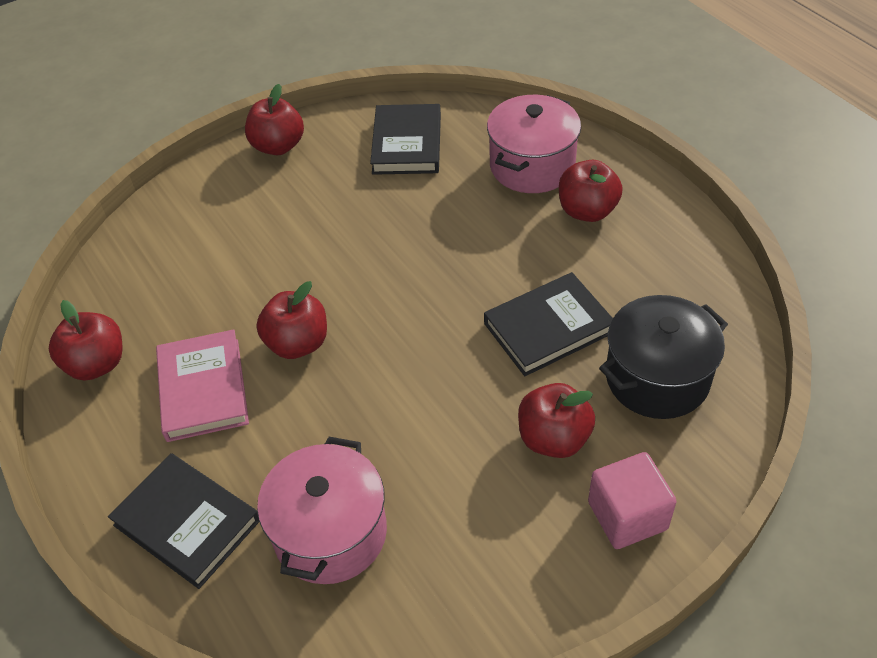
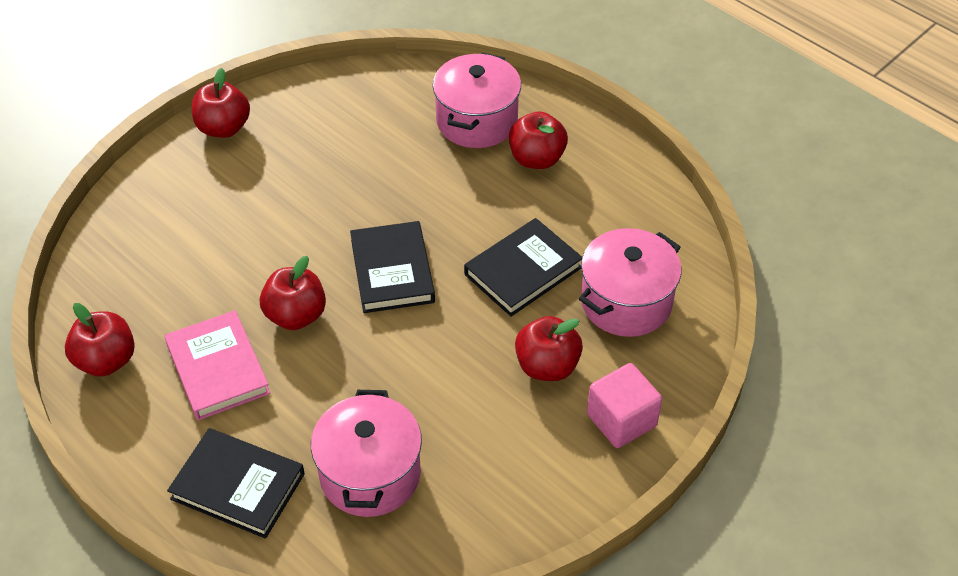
camera: 15 degrees left, 0 degrees up
(407, 144) = (351, 112): black book -> black book (392, 271)
(657, 378) = (626, 302): black pot -> pink pot

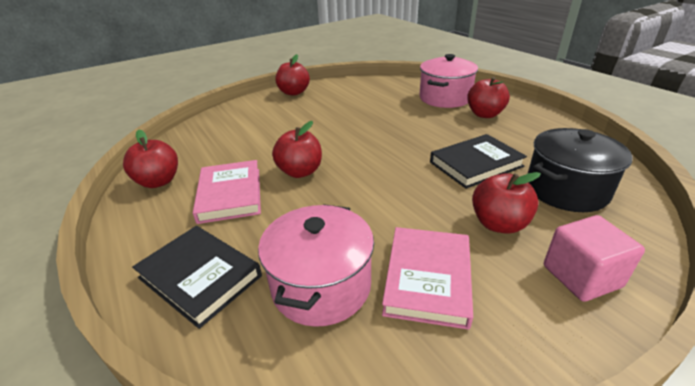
camera: 15 degrees right, 15 degrees down
(392, 271) = (376, 156): black book -> none
(475, 448) = (427, 278): none -> pink book
(626, 302) = (566, 190): pink pot -> black pot

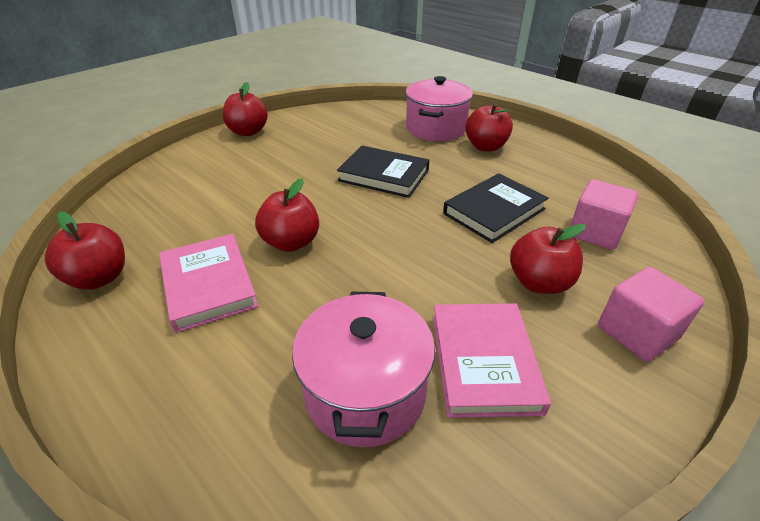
camera: 15 degrees left, 5 degrees up
(200, 277) = (205, 407): black book -> black book (383, 175)
(566, 190) = (595, 232): black pot -> pink cube

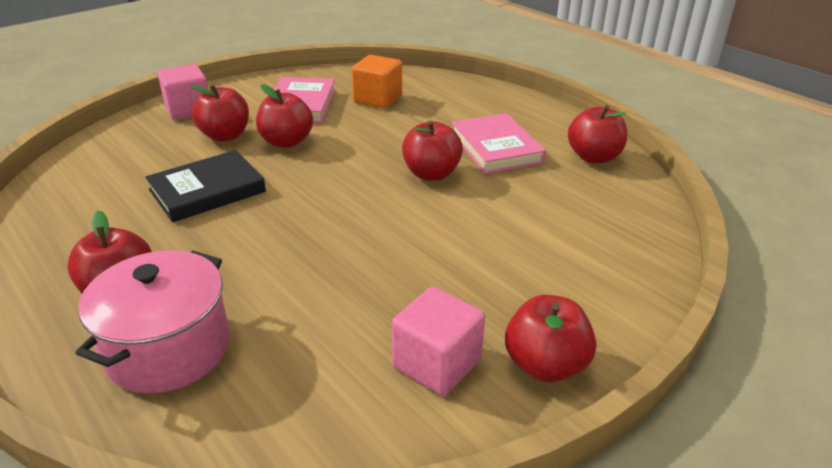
camera: 175 degrees left, 5 degrees down
(365, 392) = (378, 99): pink pot -> orange cube
(383, 175) = (312, 245): black book -> none
(460, 277) = (286, 142): none -> red apple
(595, 232) = (128, 166): pink cube -> pink cube (437, 363)

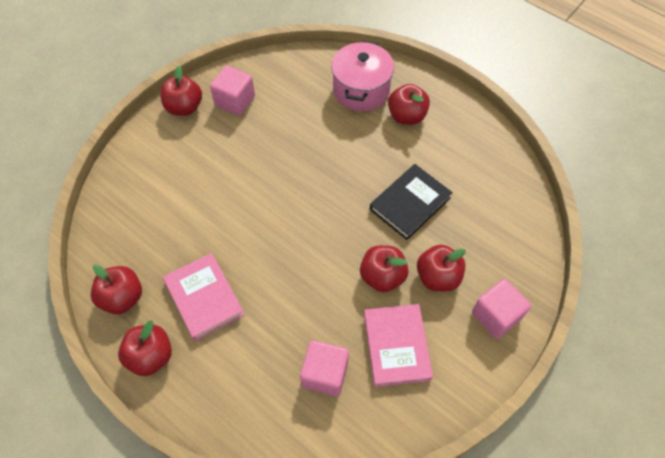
camera: 170 degrees right, 25 degrees up
(378, 99) = (325, 374): orange cube -> pink cube
(431, 174) = (254, 251): red apple -> red apple (151, 356)

